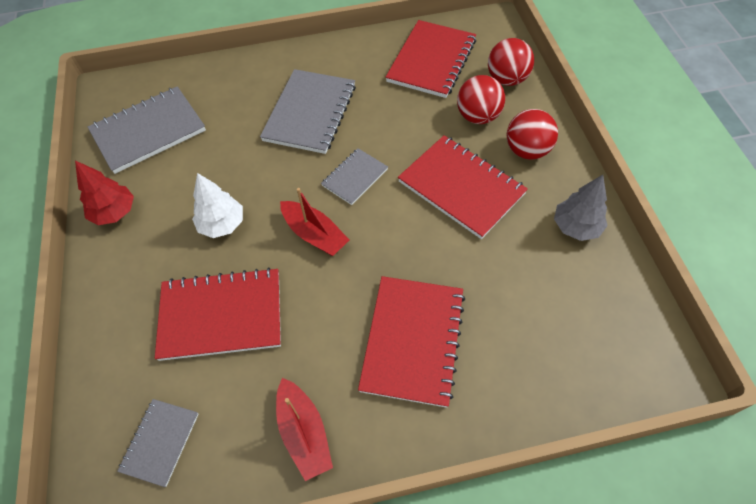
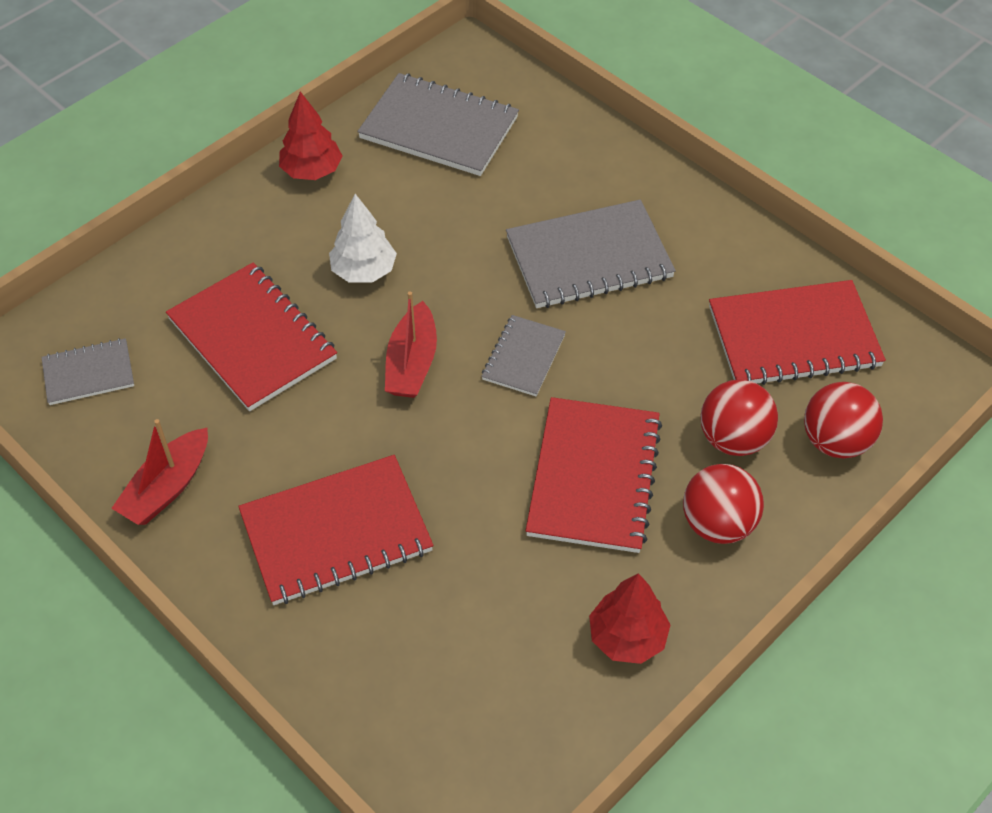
camera: 55 degrees right, 5 degrees down
(355, 177) = (523, 357): grey notebook -> grey notebook turned 75 degrees counterclockwise
(576, 227) = (627, 637): grey tree -> red tree

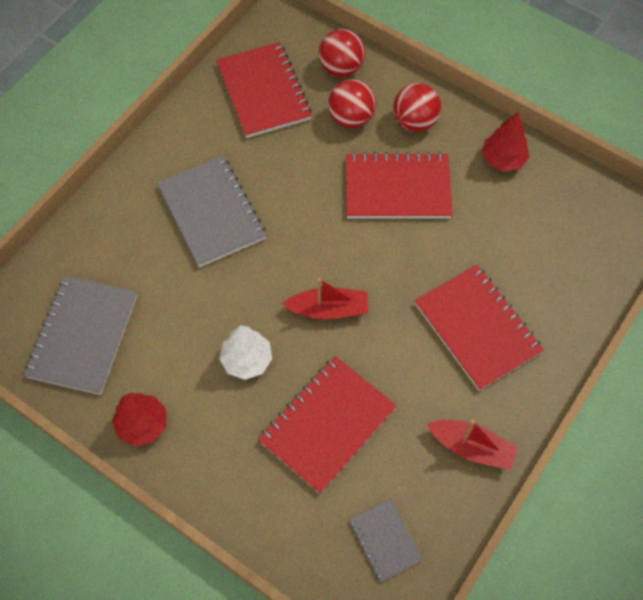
camera: 100 degrees left, 10 degrees up
(523, 357) = (309, 240): grey notebook -> none

